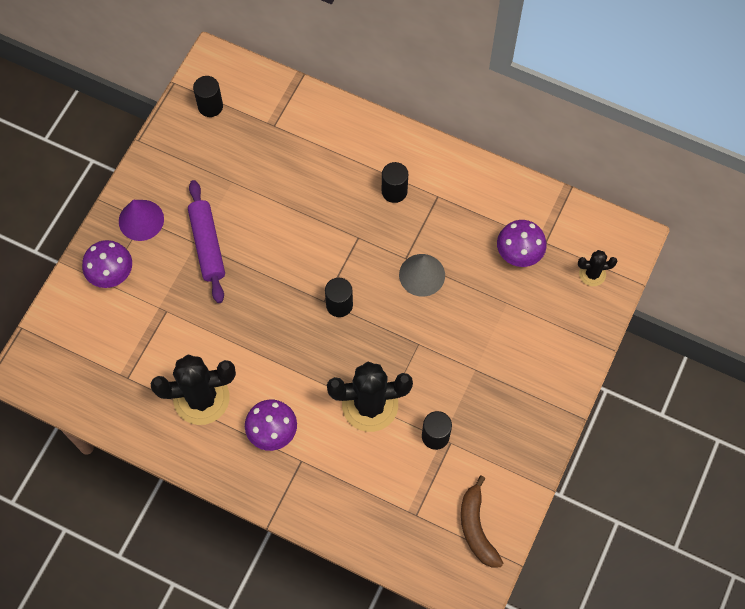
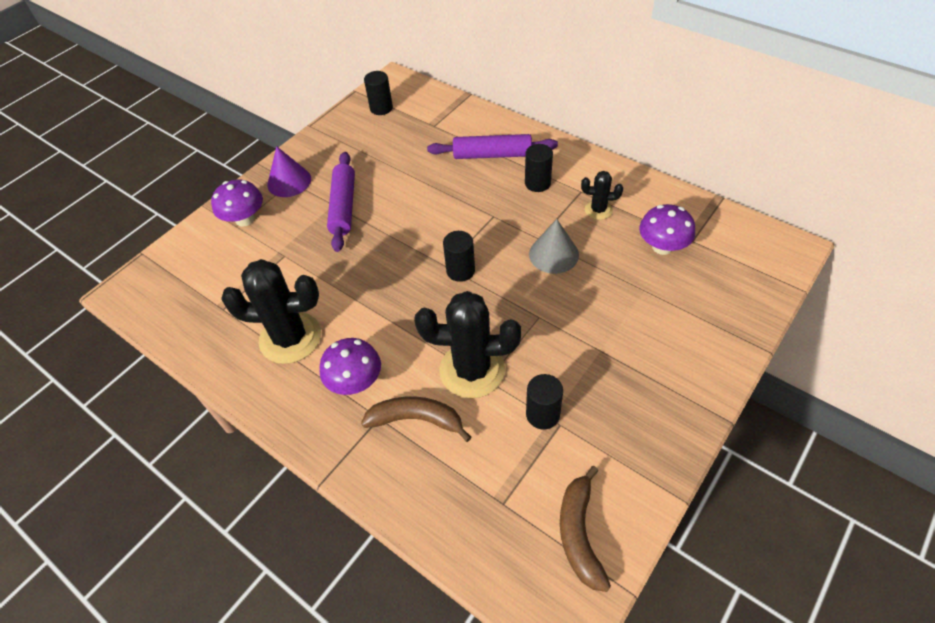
camera: 15 degrees right, 15 degrees down
(333, 457) = (416, 420): none -> brown banana
(343, 159) = (492, 155): none -> purple rolling pin
(592, 274) = (745, 274): black cactus -> black cactus (598, 210)

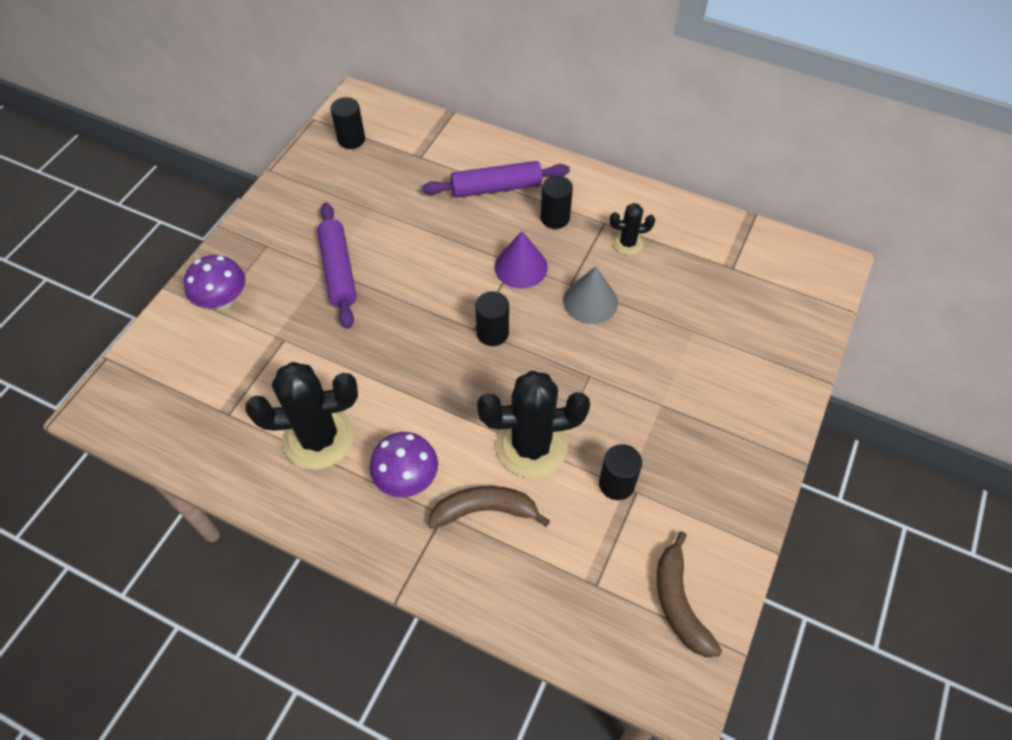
camera: 15 degrees left, 5 degrees up
(289, 181) = (264, 246): purple cone -> purple cone (521, 267)
(662, 247) = (703, 279): purple mushroom -> none

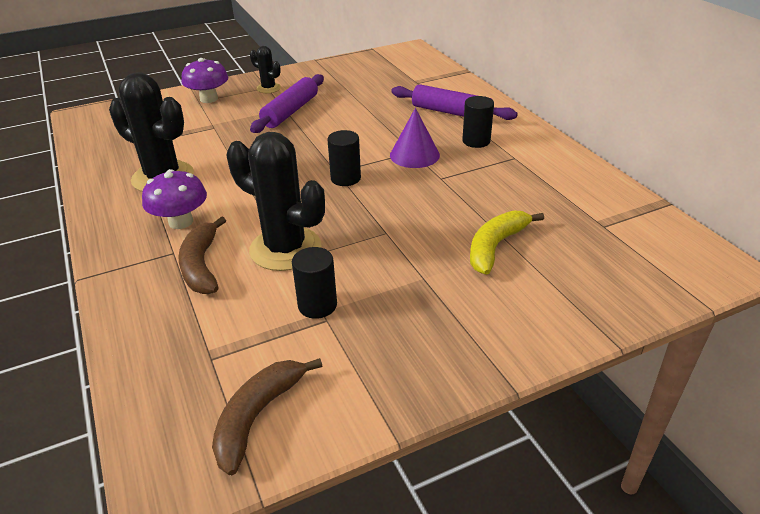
camera: 40 degrees right, 20 degrees down
(351, 139) = (383, 62): black cylinder -> none
(484, 510) = (201, 265): brown banana -> brown banana turned 135 degrees counterclockwise
(590, 301) = (444, 193): grey cone -> none
(627, 243) = (520, 175): black cactus -> black cactus (268, 88)
(681, 339) = (495, 247): none -> yellow banana

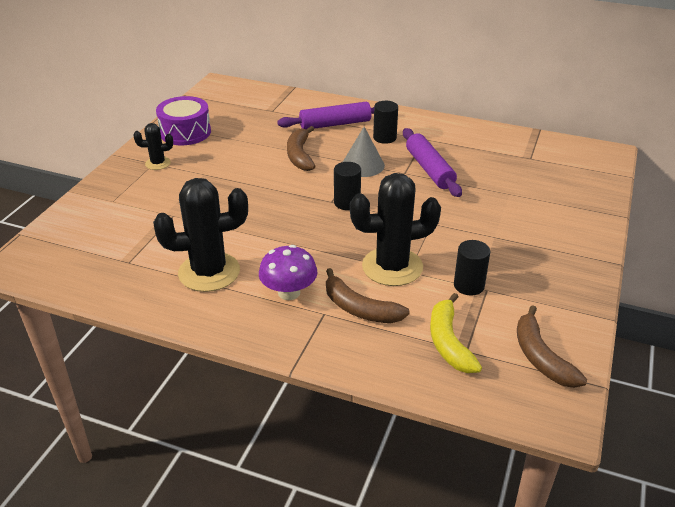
camera: 45 degrees left, 0 degrees up
(209, 99) = (119, 195): purple mushroom -> none
(290, 111) = (214, 174): purple rolling pin -> purple rolling pin (429, 169)
(325, 74) = (185, 132): none -> purple drum
(376, 125) = (300, 155): none -> brown banana
(414, 155) = (363, 165): purple cone -> grey cone
(495, 247) = (500, 198): yellow banana -> yellow banana (448, 342)

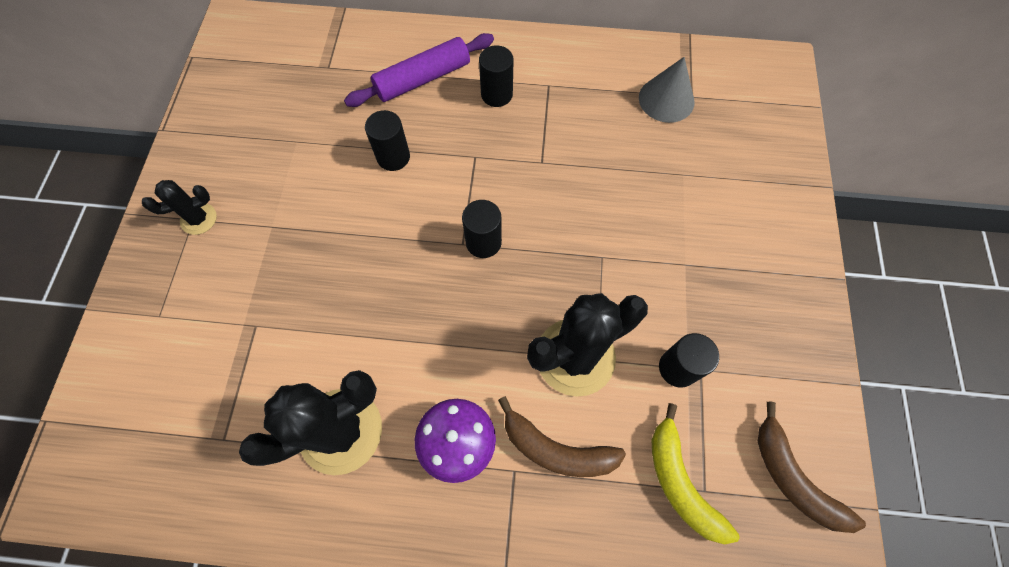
camera: 15 degrees left, 30 degrees up
(185, 132) = (218, 141): purple drum -> none
(300, 155) = (393, 157): brown banana -> black cylinder
(363, 165) = (483, 159): grey cone -> grey cone (666, 99)
(429, 169) = (572, 148): purple rolling pin -> none

